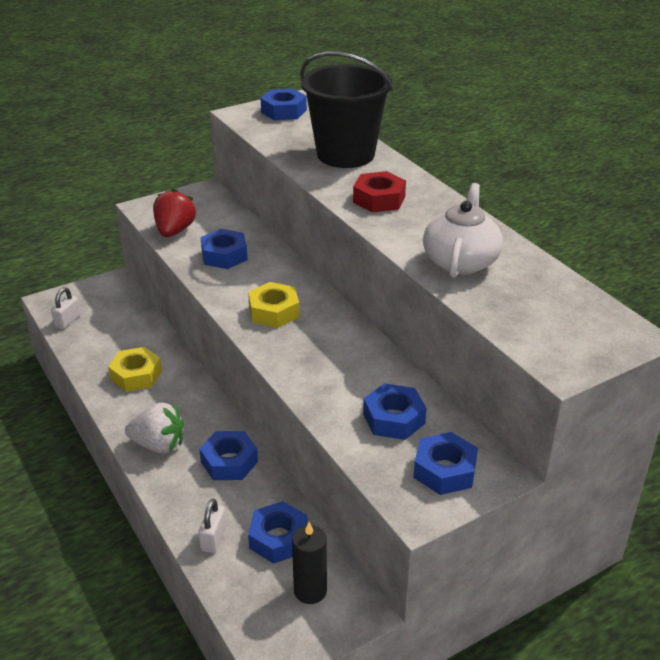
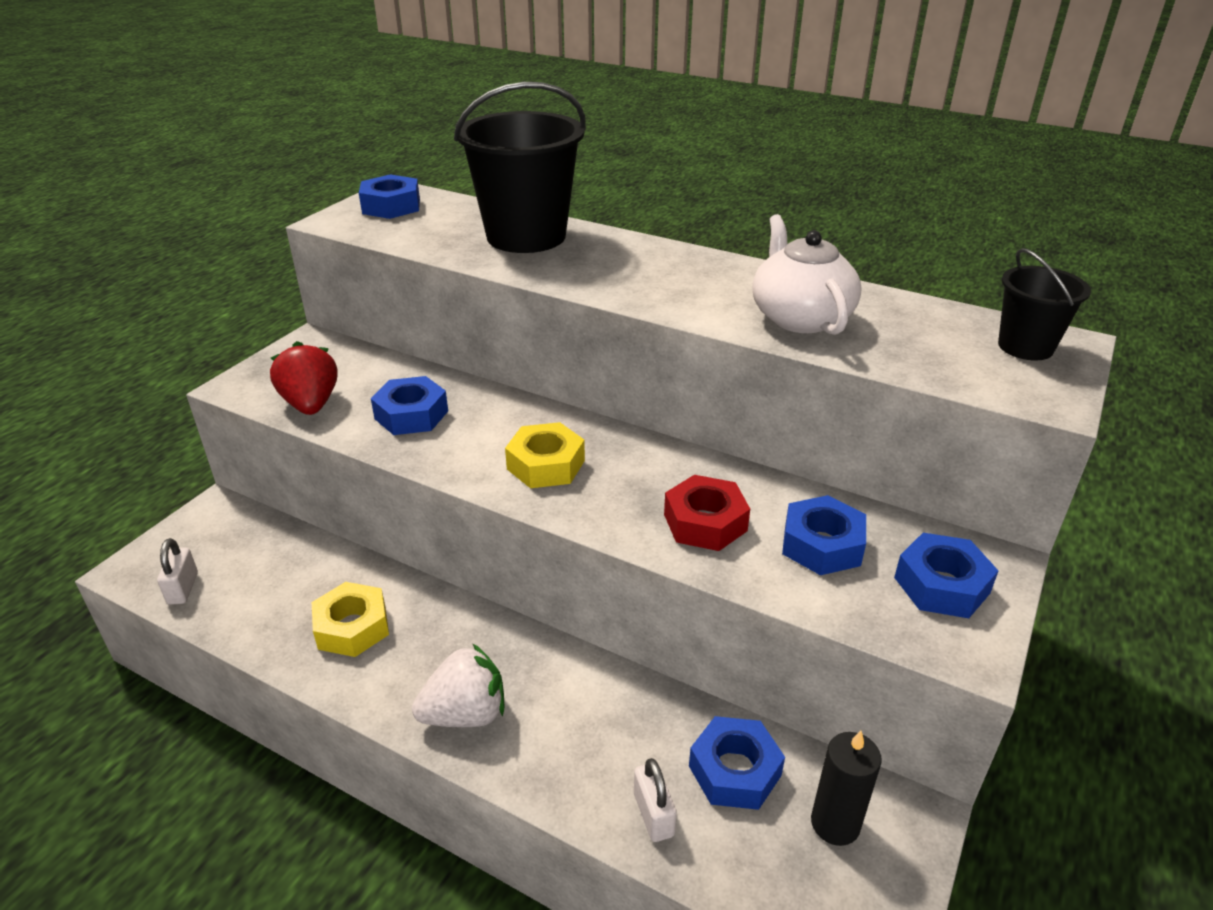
camera: 30 degrees left, 0 degrees up
(229, 462) = (582, 694): blue nut -> none
(379, 199) = (625, 275): red nut -> red nut (705, 522)
(597, 329) = (1025, 347): none -> black bucket

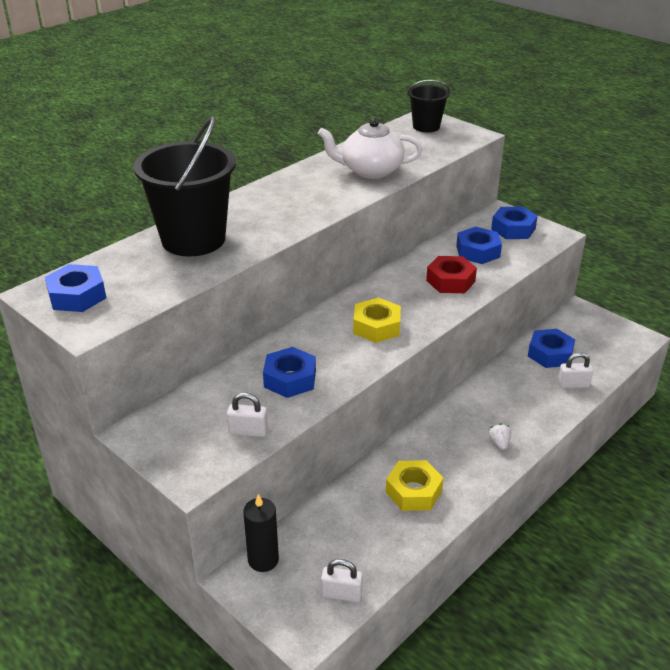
camera: 75 degrees left, 0 degrees up
(311, 404) = (248, 431): red strawberry -> white padlock
(465, 714) = (499, 443): white strawberry -> white strawberry, size x0.48
(835, 823) = (581, 332): black candle -> black candle (263, 560)

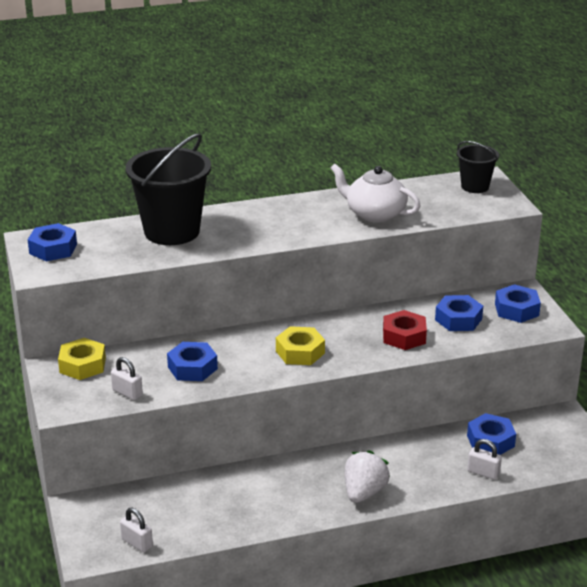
camera: 30 degrees right, 5 degrees down
(263, 560) = (103, 500): black candle -> none
(413, 491) = (257, 499): yellow nut -> yellow nut (82, 365)
(499, 443) = (364, 492): white strawberry -> white strawberry, size x2.09

